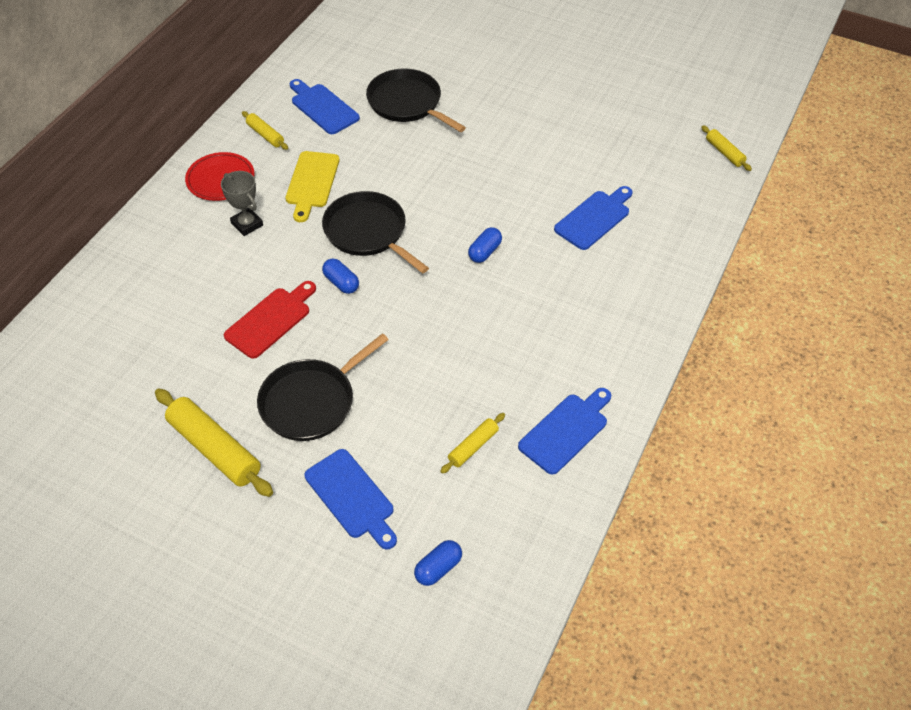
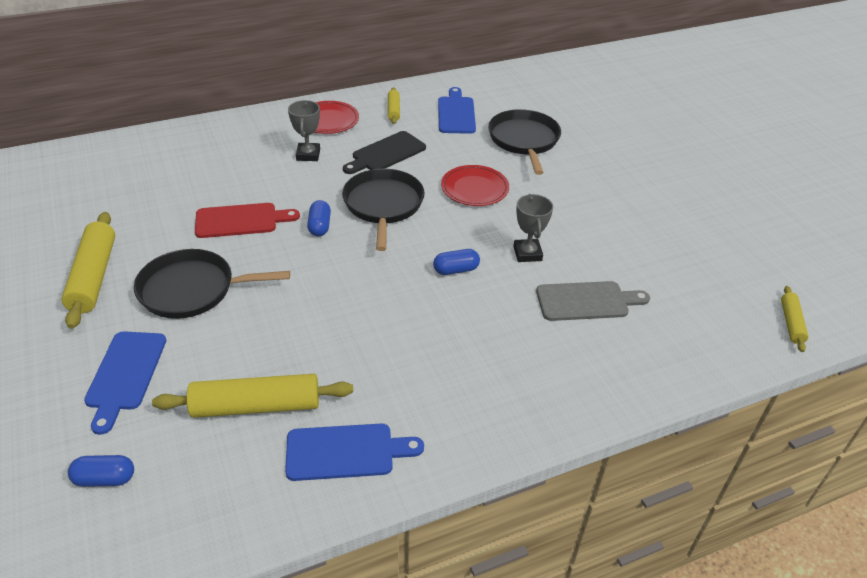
camera: 40 degrees right, 10 degrees down
(312, 182) = (386, 153): yellow cutting board -> black cutting board
(420, 173) = (474, 189): none -> red plate
(473, 446) = (256, 406): yellow rolling pin -> yellow rolling pin, size x1.88
(518, 205) = (527, 253): none -> grey trophy
(594, 218) = (586, 301): blue cutting board -> grey cutting board

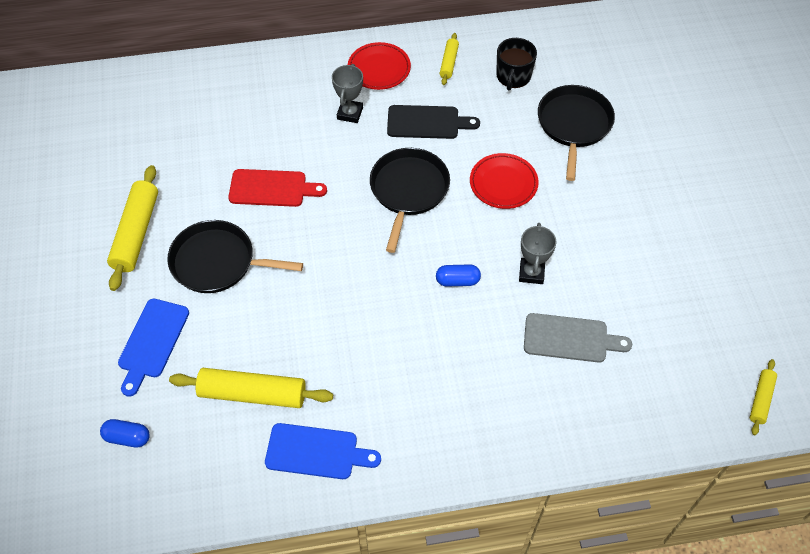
camera: 15 degrees right, 15 degrees up
(319, 226) = (343, 207): blue capsule -> none
(386, 153) = (427, 122): black cutting board -> black cutting board turned 150 degrees counterclockwise
(456, 113) = (513, 76): blue cutting board -> black mug

